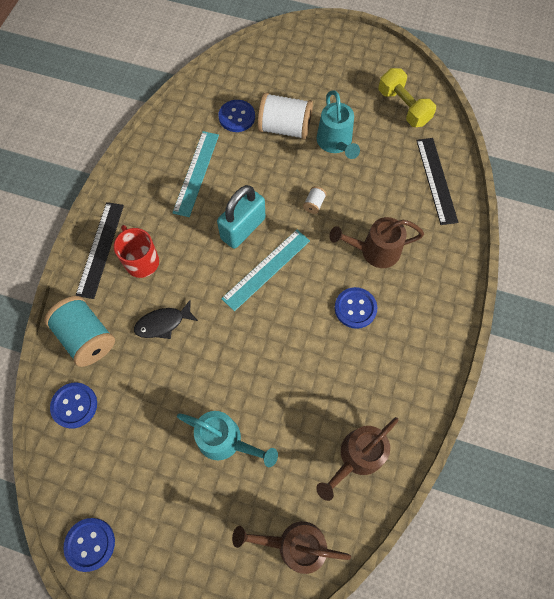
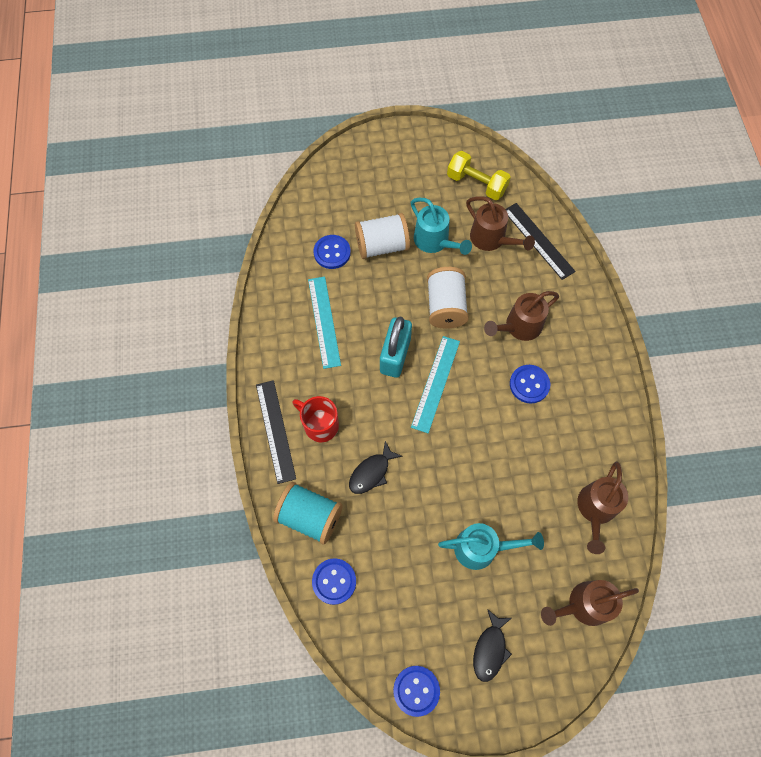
camera: 25 degrees left, 0 degrees up
(180, 541) = (490, 649): none -> black fish
(314, 204) = (445, 306): white spool -> white spool, size x2.33
(391, 162) = (492, 240): none -> brown watering can

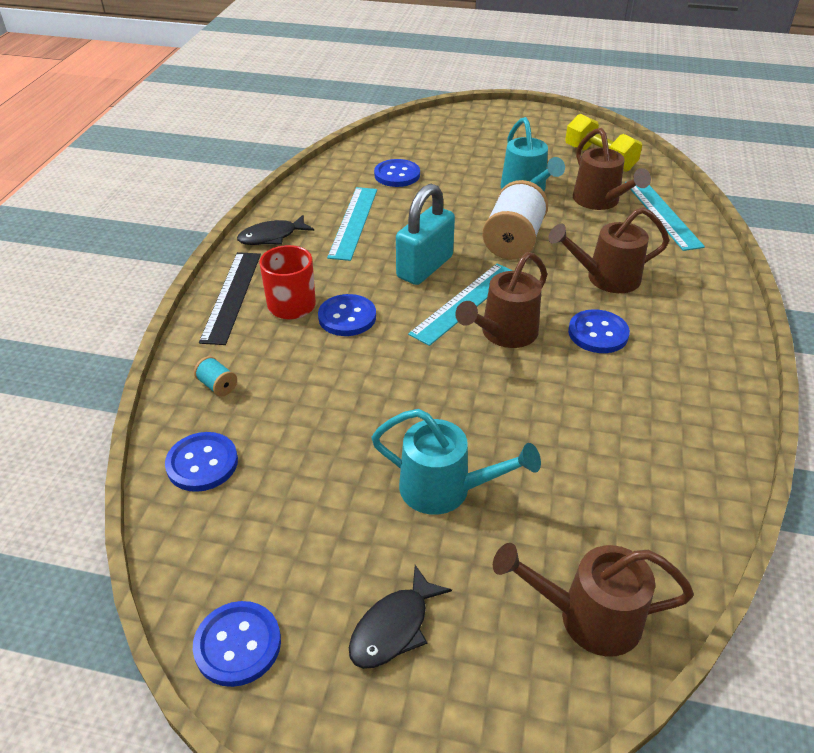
camera: 20 degrees right, 25 degrees down
(310, 516) = (217, 386): turquoise spool -> turquoise spool, size x0.43
(364, 424) = (347, 317): none -> blue button
(371, 472) = (329, 364): black fish -> black fish (272, 237)
(382, 246) = (459, 181): white spool -> none
(538, 241) = (662, 213): black ruler -> turquoise ruler
(595, 510) = (653, 495): brown watering can -> brown watering can (503, 334)

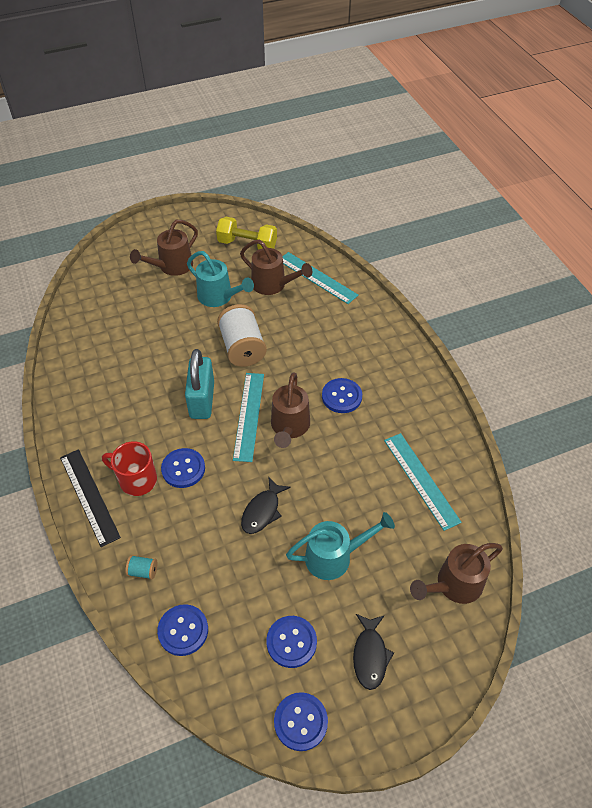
camera: 35 degrees left, 10 degrees up
(272, 237) = (73, 429): black fish -> black fish (262, 511)
(353, 222) = (122, 385): turquoise ruler -> turquoise ruler (421, 480)
(397, 175) = (119, 325): blue button -> blue button (291, 642)
(605, 278) = (318, 350): brown watering can -> brown watering can (171, 267)

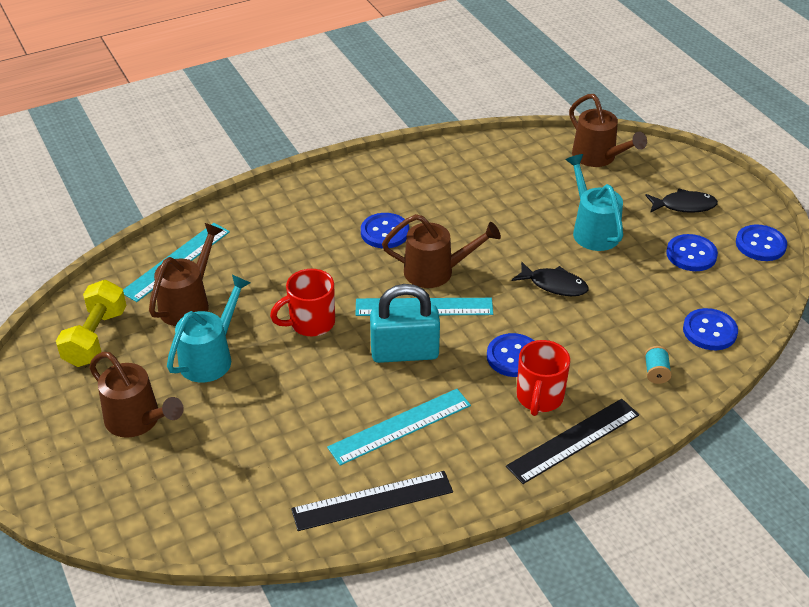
camera: 95 degrees left, 10 degrees down
(75, 374) = (372, 500): none -> black ruler
(242, 348) = (310, 323): white spool -> red mug
(421, 480) = (488, 175): turquoise ruler -> turquoise ruler (400, 426)

